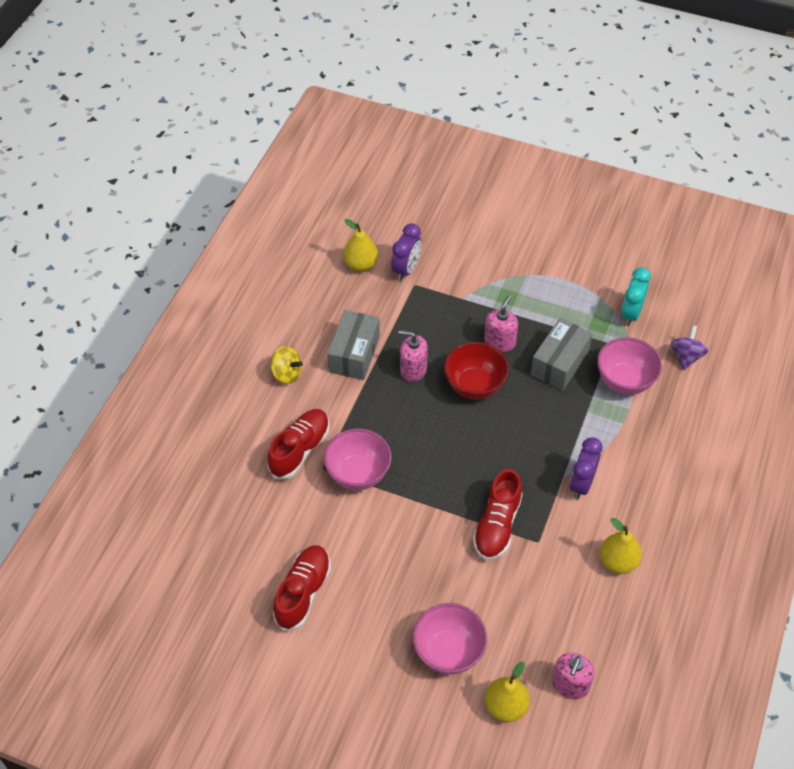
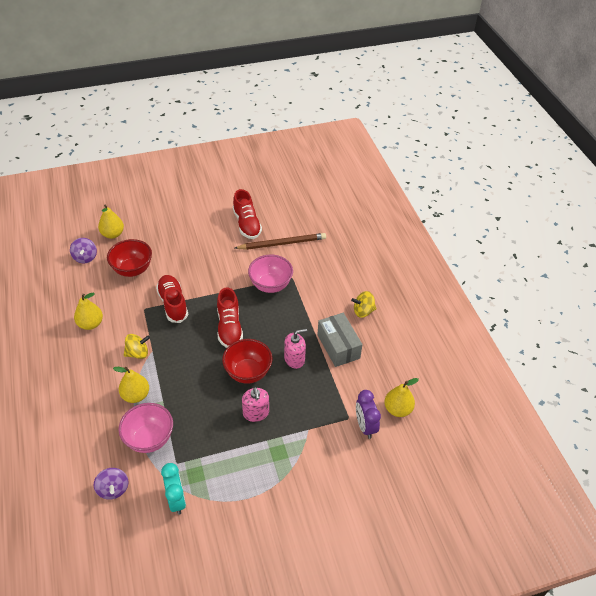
camera: 140 degrees right, 5 degrees down
(287, 527) = (282, 243): none -> brown pencil
(300, 450) = (313, 279): red shoe -> red shoe (229, 327)
(448, 652) = (156, 239): pink bowl -> none
(515, 616) = (132, 269): none -> red bowl
(559, 363) = (204, 423): grey box -> none
(570, 685) = (85, 257): pink soap dispenser -> purple spinning top
(581, 484) = (138, 353): purple clock -> yellow spinning top
(613, 435) = (136, 395): none -> yellow pear

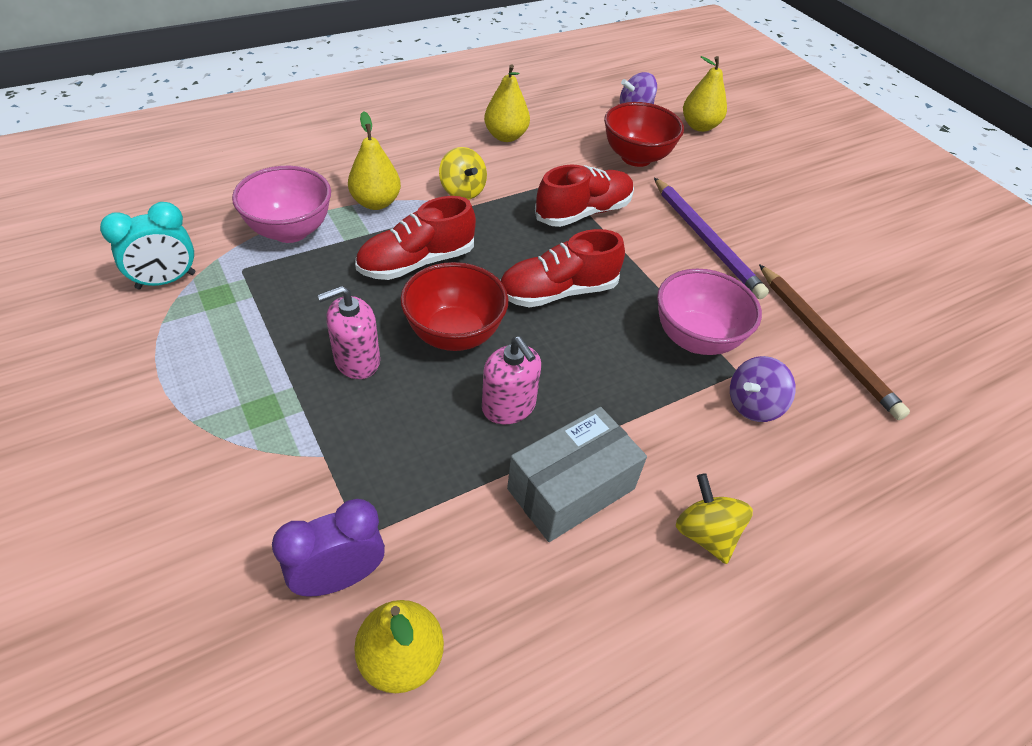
camera: 75 degrees right, 0 degrees up
(113, 489) = (195, 209): purple spinning top -> purple spinning top (753, 405)
(208, 261) = (706, 240): none -> purple pencil
(247, 224) = (840, 279): red shoe -> red shoe (416, 262)

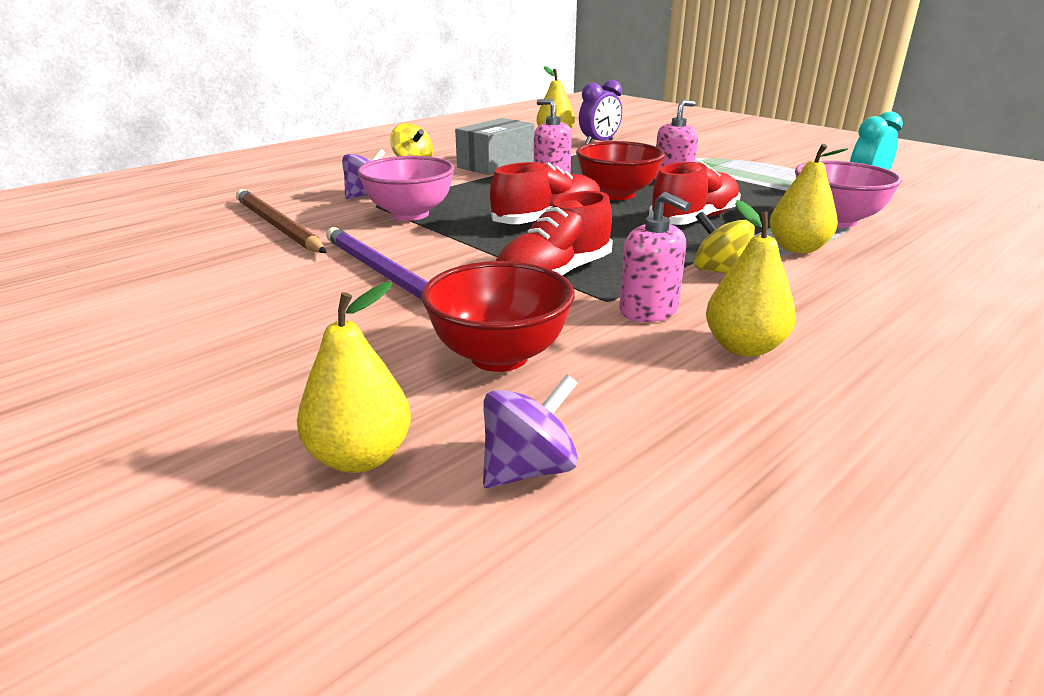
camera: 170 degrees right, 20 degrees down
(538, 169) = (648, 310): none -> pink soap dispenser

